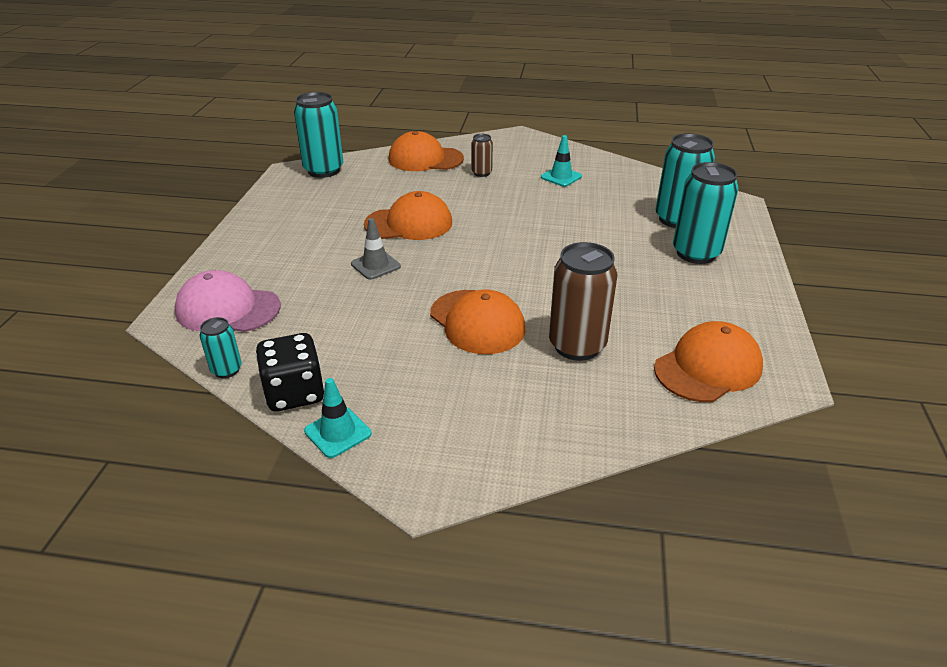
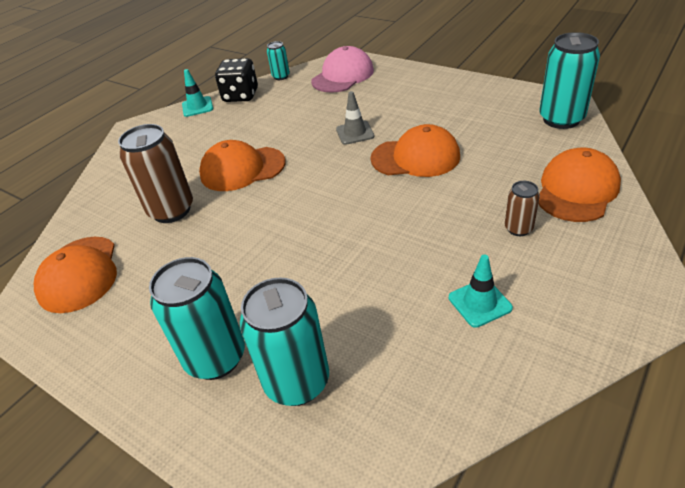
camera: 120 degrees right, 5 degrees up
(409, 223) = (415, 157): orange cap -> orange cap turned 105 degrees counterclockwise

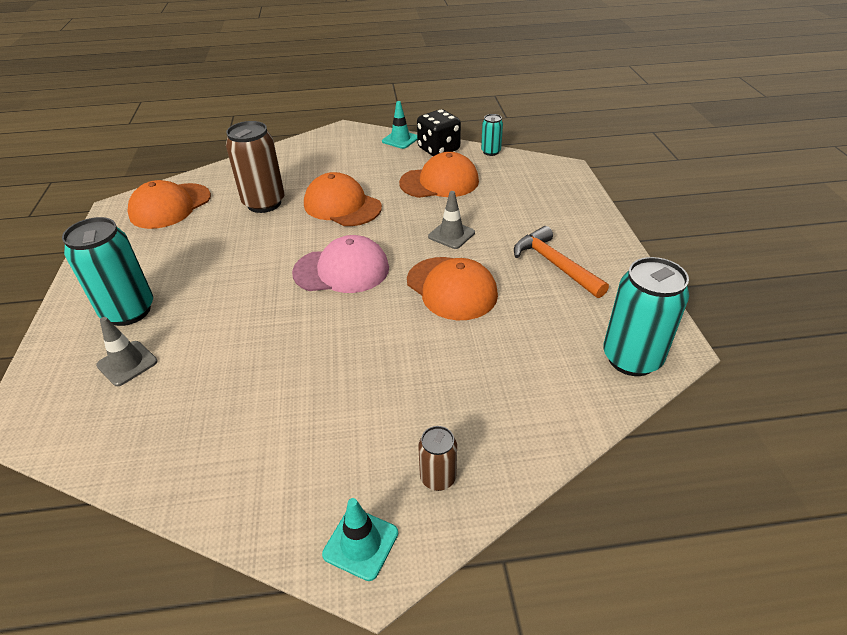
camera: 45 degrees right, 0 degrees up
(297, 382) = (127, 363): turquoise can -> grey traffic cone
(343, 76) = (533, 181): pink cap -> pink cap (342, 270)
(442, 106) = (555, 264): none -> orange hammer
(479, 303) = (279, 426): turquoise traffic cone -> turquoise traffic cone (361, 543)
(518, 228) = (404, 407): brown can -> brown can (438, 478)
(577, 190) = (509, 425): orange cap -> orange cap (439, 182)

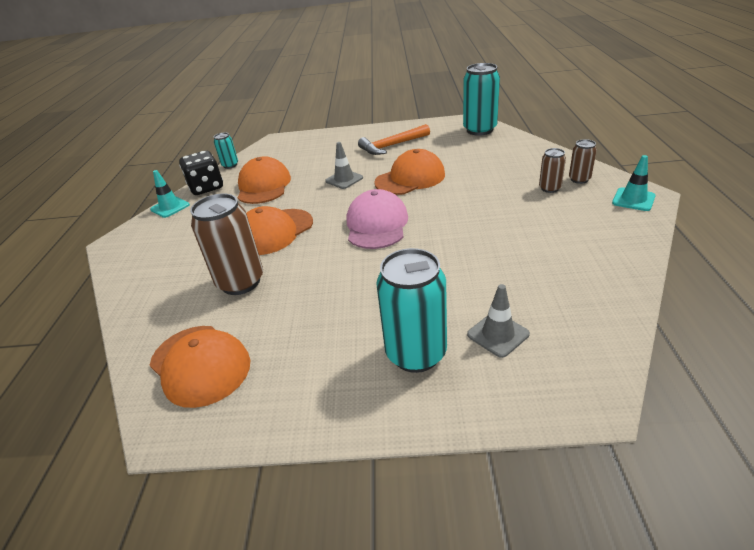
camera: 80 degrees left, 5 degrees down
(410, 434) = (549, 188): none -> brown can

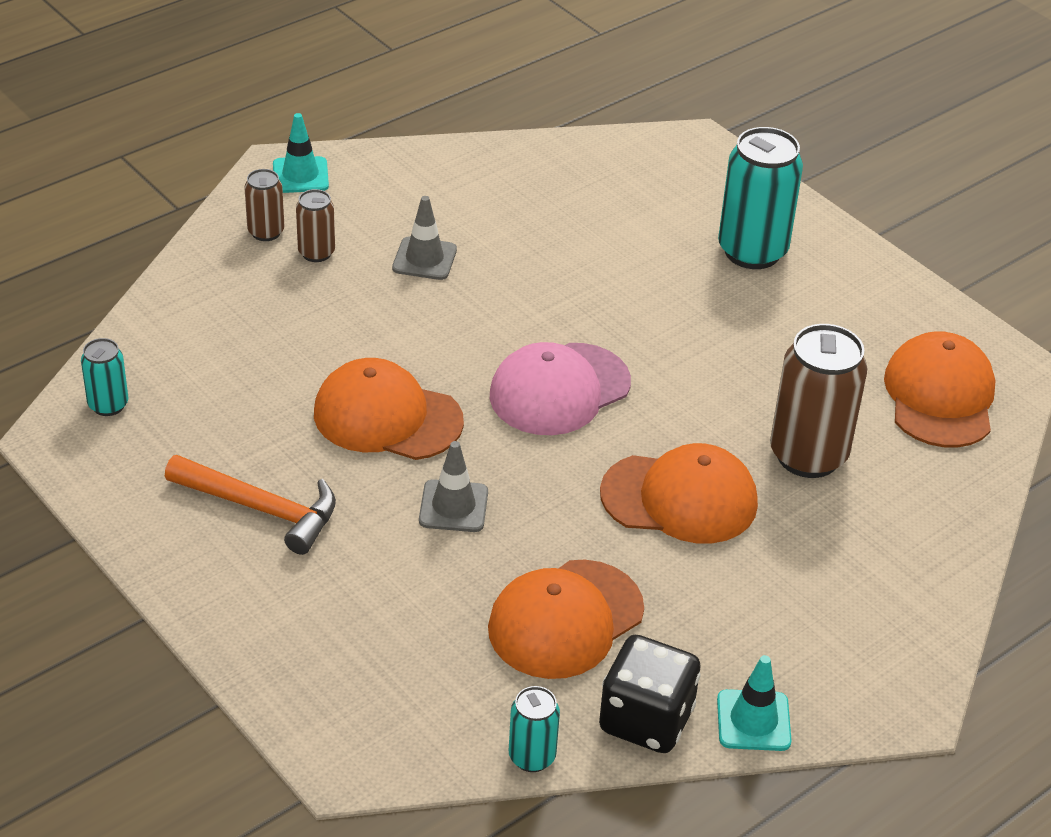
camera: 135 degrees left, 5 degrees up
(479, 130) = (108, 405): turquoise can -> turquoise can, size x0.51
(498, 334) = (670, 210): grey traffic cone -> grey traffic cone (424, 259)

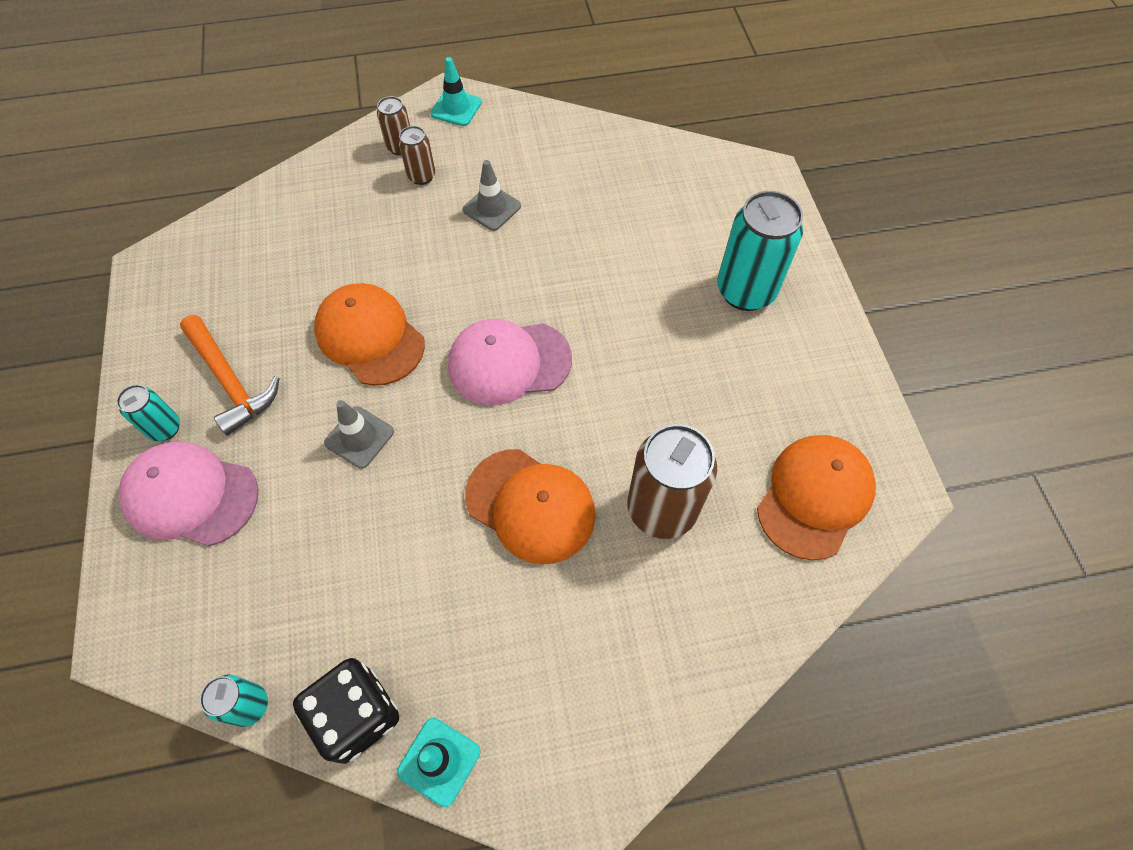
camera: 30 degrees right, 20 degrees up
(108, 405) = (199, 252): turquoise can -> turquoise can (165, 428)
(309, 620) = (191, 495): none -> pink cap
(565, 619) = (365, 583): orange cap -> none

